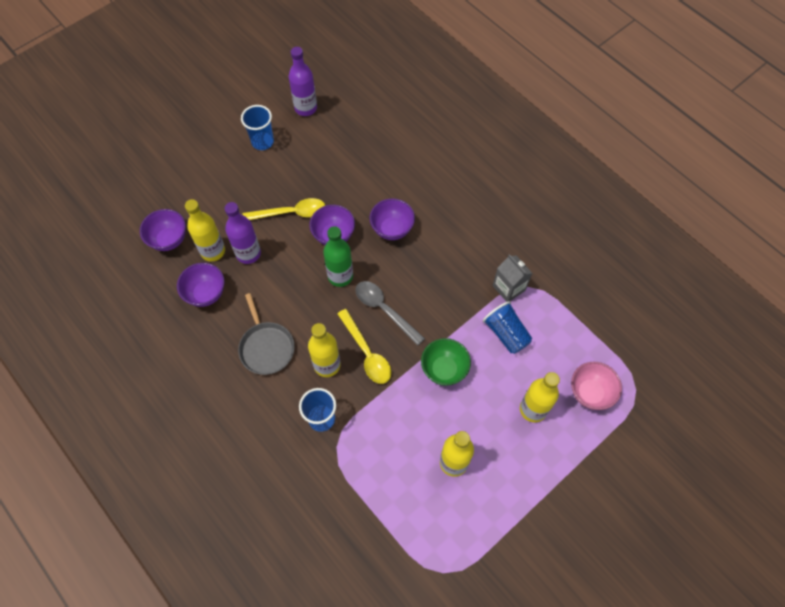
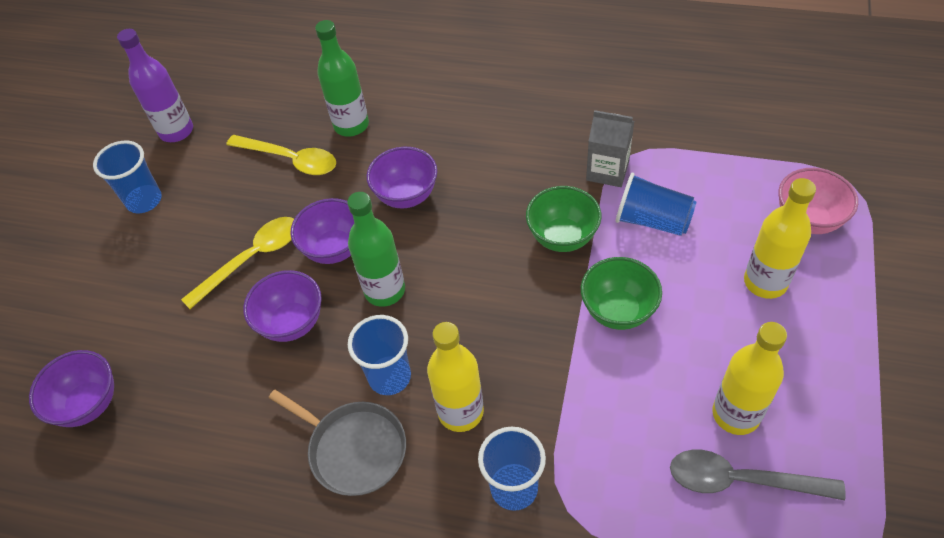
camera: 30 degrees left, 10 degrees down
(206, 293) = (203, 438): purple bowl -> purple bowl (292, 323)
(213, 251) = (172, 376): yellow bottle -> none
(248, 253) = (229, 345): purple bottle -> none
(308, 323) = (389, 377): none -> blue cup
(366, 353) = (501, 359): yellow spoon -> yellow spoon (290, 160)
(384, 310) = (479, 292): grey spoon -> grey spoon (741, 480)
(396, 165) = (351, 125): none -> green bottle
(451, 309) = (562, 237): none -> green bowl

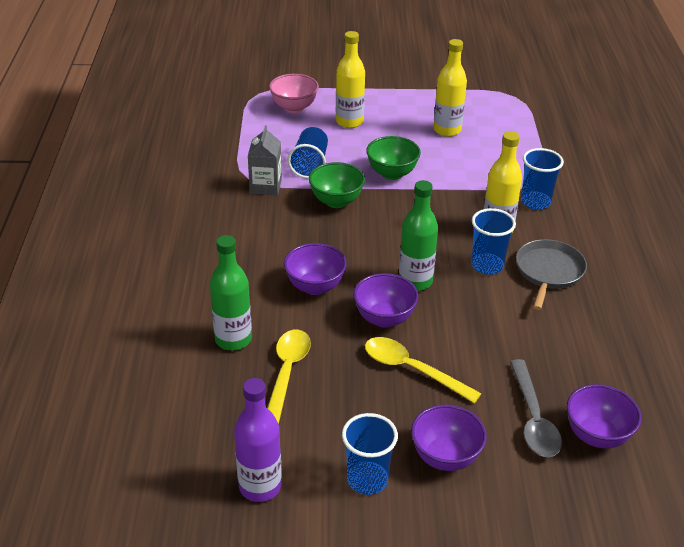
camera: 110 degrees left, 15 degrees down
(292, 323) = (465, 327): purple bowl -> purple bowl (445, 457)
(741, 480) = (486, 128): grey spoon -> grey spoon (533, 418)

